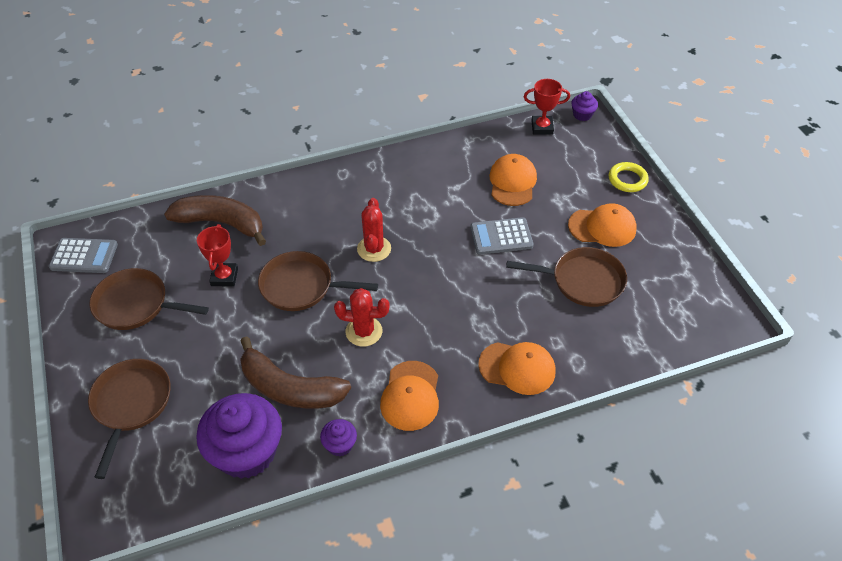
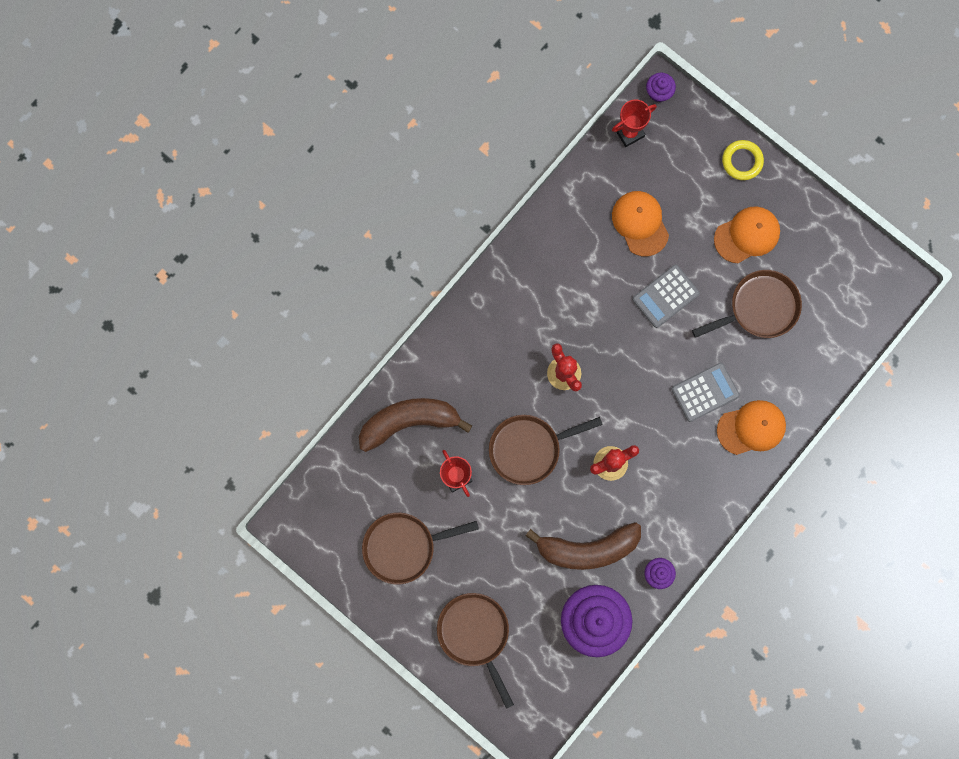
camera: 30 degrees left, 30 degrees up
(84, 256) = (316, 526): grey calculator -> grey calculator (705, 392)
(410, 396) = (684, 501): orange cap -> none

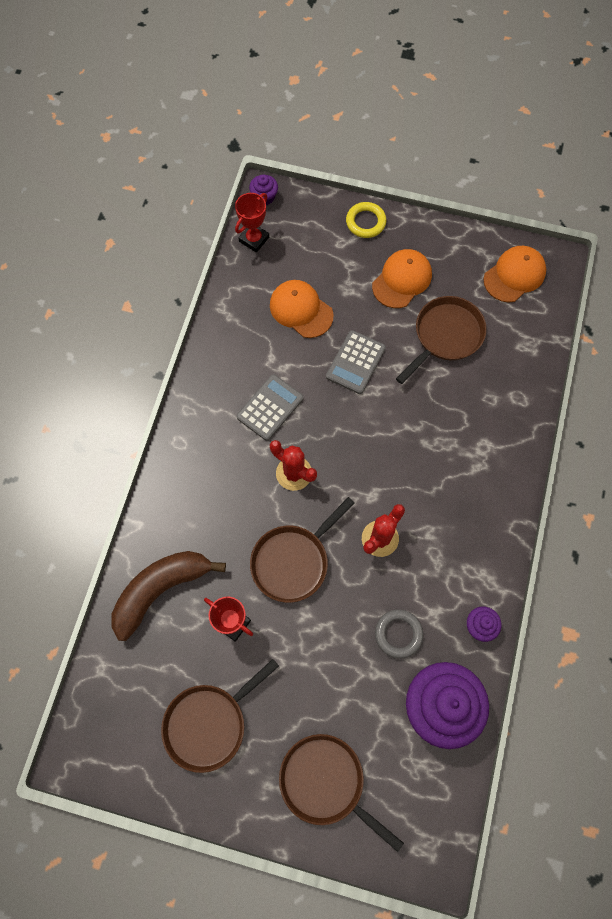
camera: 25 degrees left, 10 degrees down
(587, 548) = (398, 634): brown banana -> grey ring
(705, 392) = (435, 431): grey calculator -> grey calculator (270, 407)
(751, 428) = (495, 444): orange cap -> orange cap (514, 275)

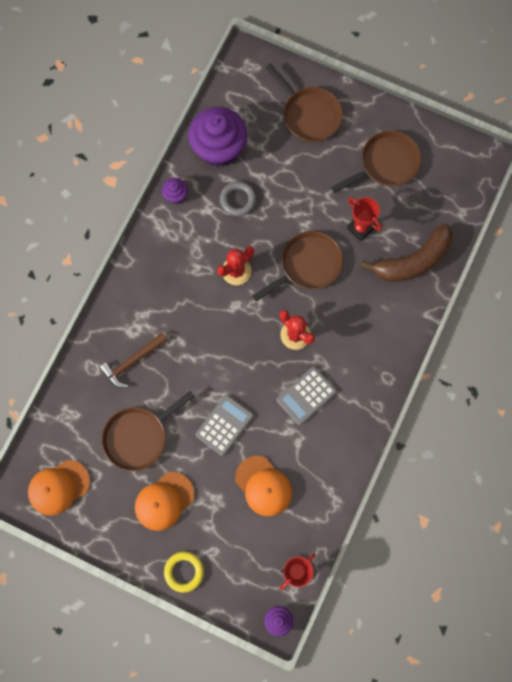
camera: 170 degrees left, 5 degrees up
(475, 412) = (132, 362): none -> brown hammer

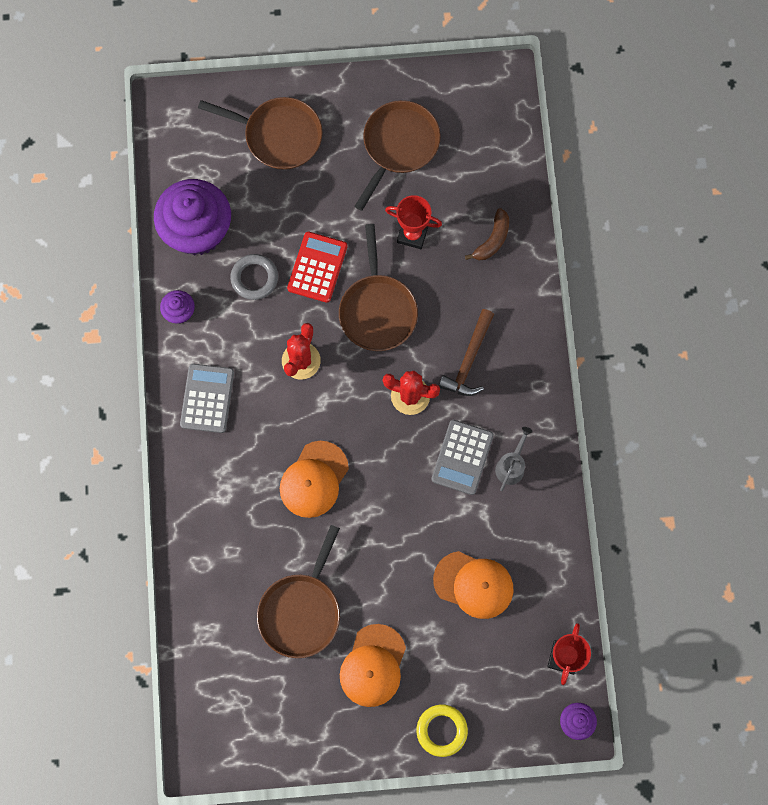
camera: 30 degrees left, 0 degrees up
(58, 487) = (244, 720): orange cap -> orange cap (314, 479)
(132, 362) = (243, 530): brown hammer -> brown hammer (468, 360)
(224, 425) = (390, 542): grey calculator -> grey calculator (207, 398)
(283, 215) = (317, 267): none -> red calculator
(307, 265) = (377, 310): brown pan -> brown pan turned 150 degrees clockwise
(336, 420) = (511, 466): none -> grey watering can
(413, 261) = (492, 240): brown banana -> brown banana, size x0.51

